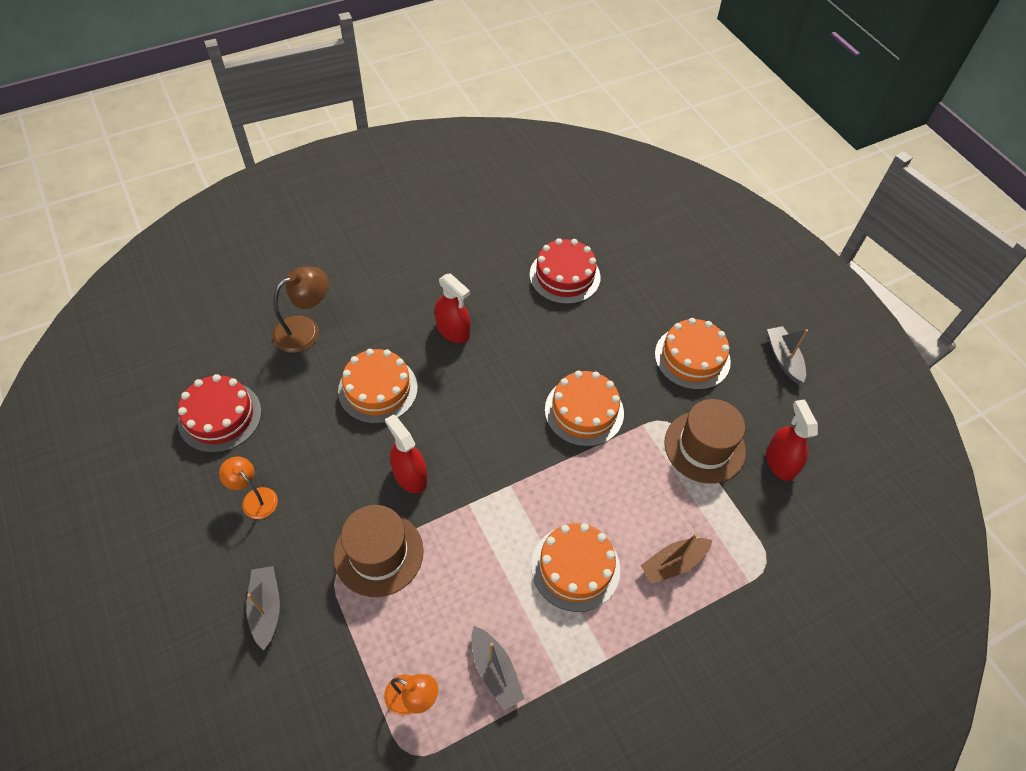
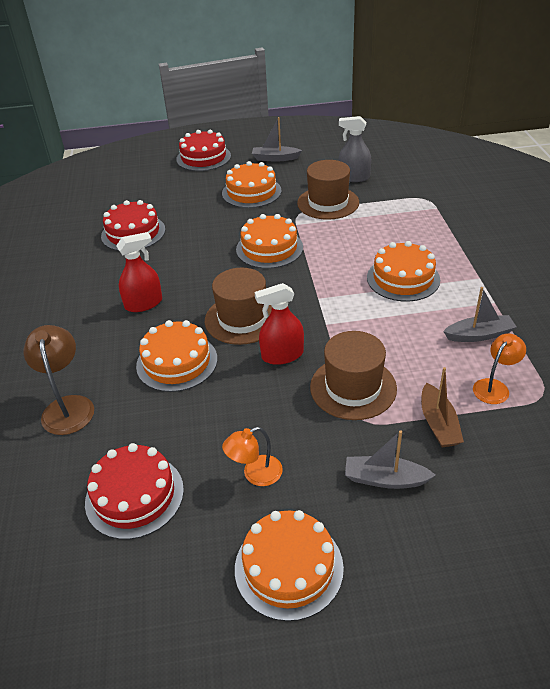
camera: 65 degrees left, 15 degrees down
(165, 551) = (288, 567): none -> orange cake
(454, 423) = (242, 319): none -> brown hat
(673, 563) = (414, 234): brown boat -> brown boat (438, 424)
(747, 283) = (203, 157): none -> red cake
(780, 462) = (354, 177): red spray bottle -> grey spray bottle

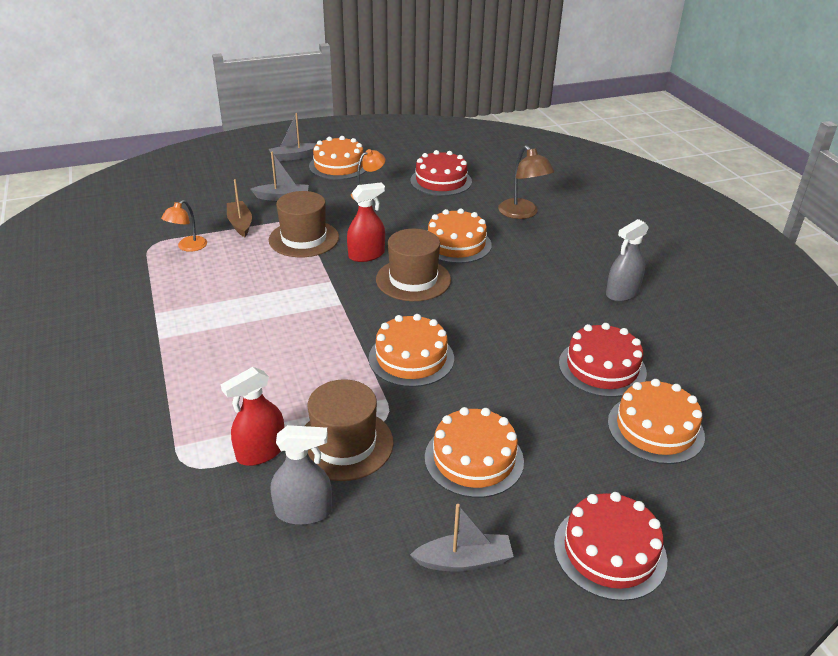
camera: 165 degrees right, 5 degrees down
(59, 289) = (622, 293): none -> grey spray bottle
(143, 303) = (520, 286): red spray bottle -> red spray bottle (261, 451)
(403, 278) = (247, 331): orange cake -> orange cake (655, 428)
(479, 335) = (184, 282): grey boat -> grey boat (294, 157)

